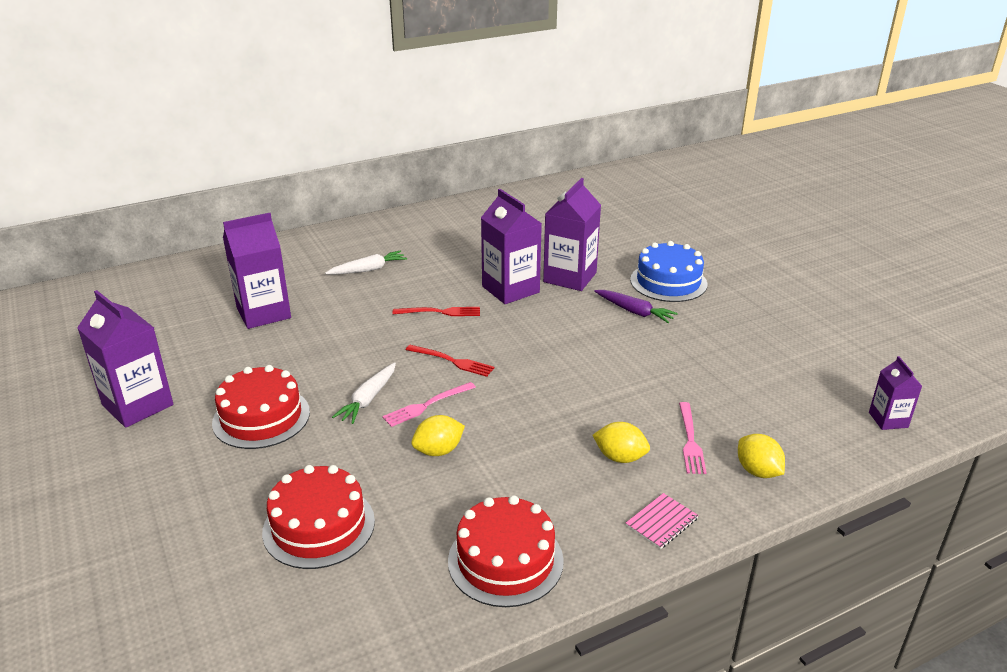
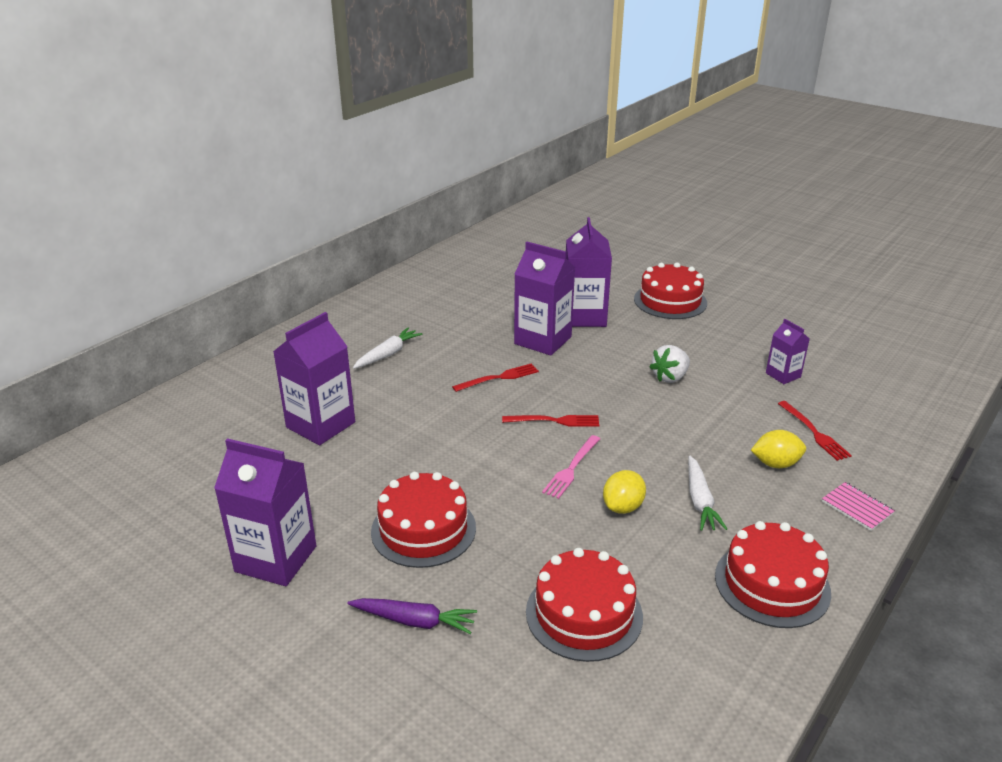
camera: 25 degrees left, 0 degrees up
(368, 399) = (511, 479): white carrot -> white carrot (700, 501)
(596, 351) = (670, 377): none -> white strawberry
(634, 312) = (667, 334): purple carrot -> purple carrot (414, 621)
(661, 522) = (857, 507): pink notebook -> pink notebook turned 60 degrees counterclockwise
(668, 282) = (670, 301): blue cake -> red cake
(690, 441) = (815, 433): pink fork -> red fork
(757, 471) = (885, 442): yellow lemon -> none
(888, 420) = (933, 373): purple carton -> purple carton (783, 375)

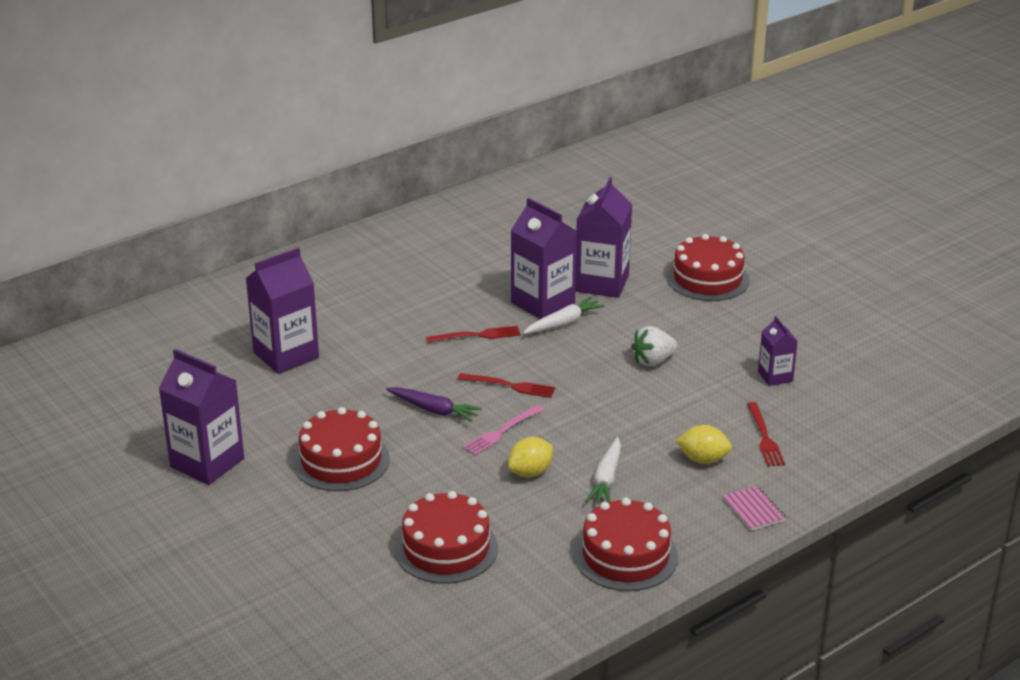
camera: 15 degrees right, 0 degrees up
(388, 354) = (378, 295): white carrot -> white carrot (563, 323)
(414, 621) = (303, 528): purple carrot -> purple carrot (434, 410)

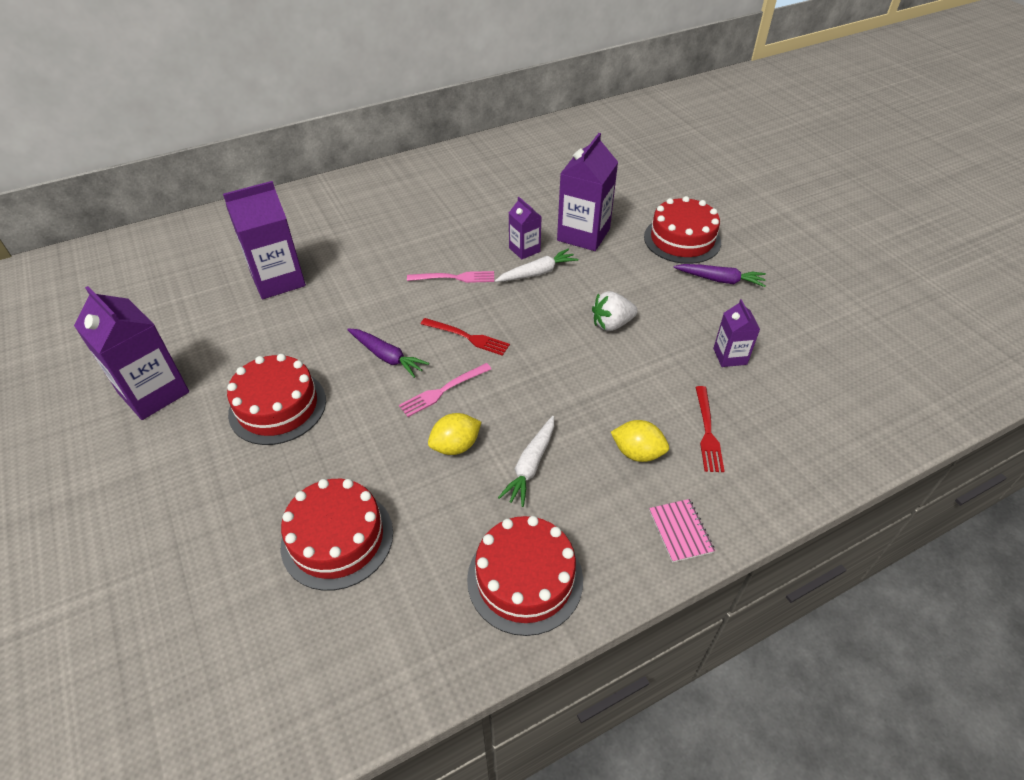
camera: 10 degrees right, 15 degrees up
(478, 335) = (455, 277): red fork -> pink fork
(543, 303) = (524, 250): purple carton -> purple carton, size x0.54
(754, 312) = (720, 280): none -> purple carrot

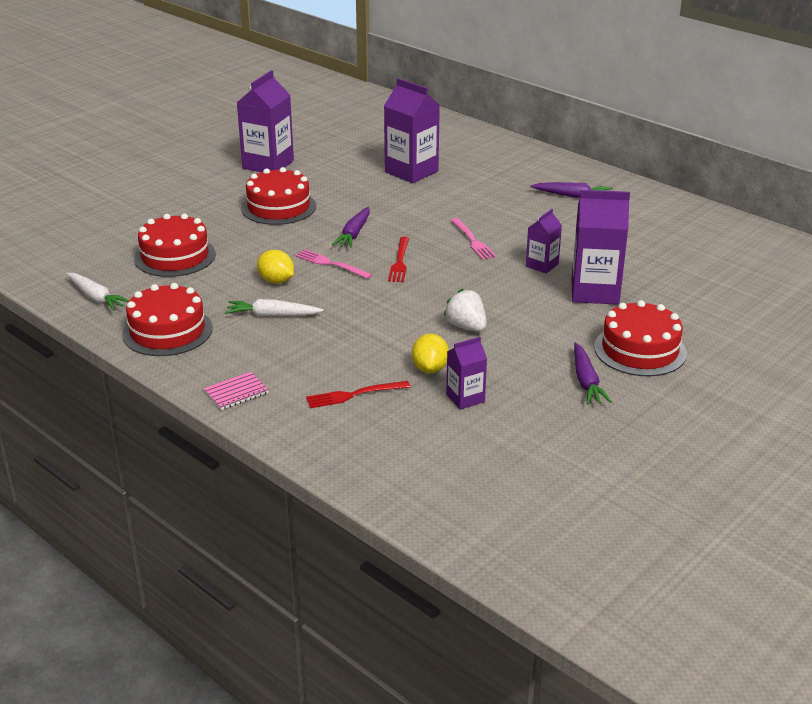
camera: 70 degrees right, 15 degrees down
(410, 196) = (573, 196): none -> purple carrot
(537, 273) = (512, 278): white carrot -> white carrot (96, 297)
(637, 453) = (310, 362): yellow lemon -> yellow lemon (430, 368)

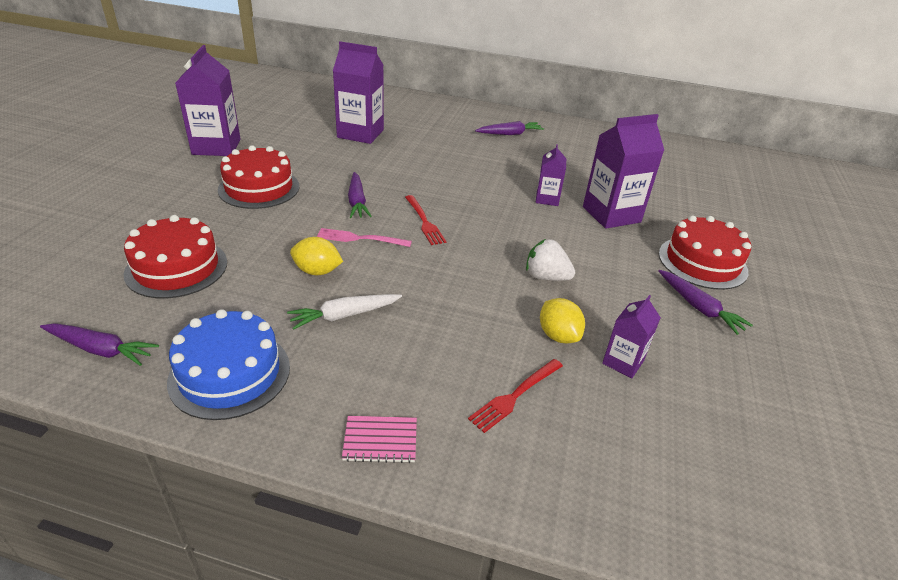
camera: 30 degrees left, 5 degrees up
(96, 297) = (100, 349): white carrot -> purple carrot
(167, 331) = (230, 373): red cake -> blue cake
(236, 392) = (380, 440): pink notebook -> pink notebook turned 60 degrees clockwise
(473, 241) = (470, 188): pink fork -> none

